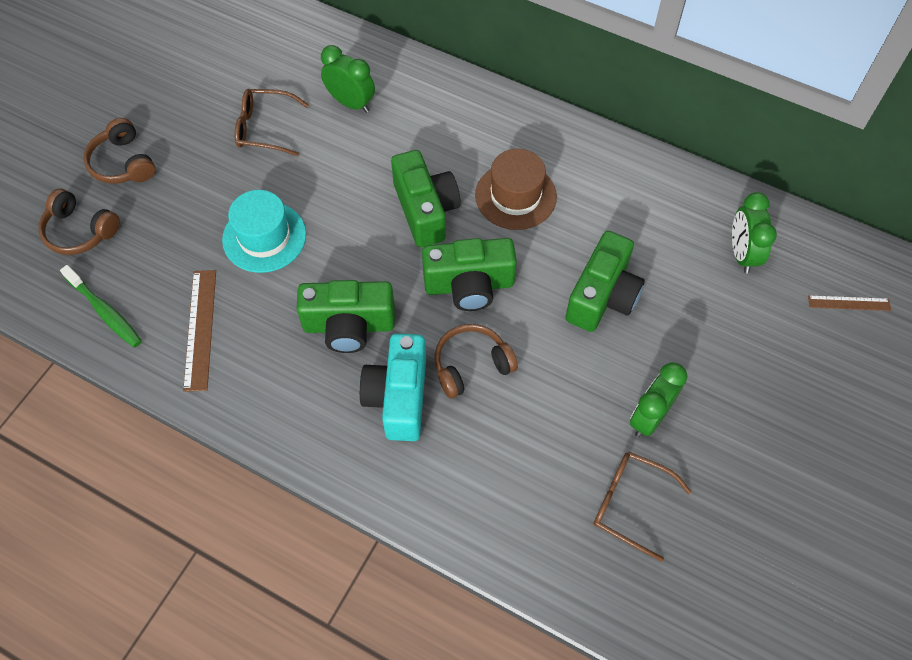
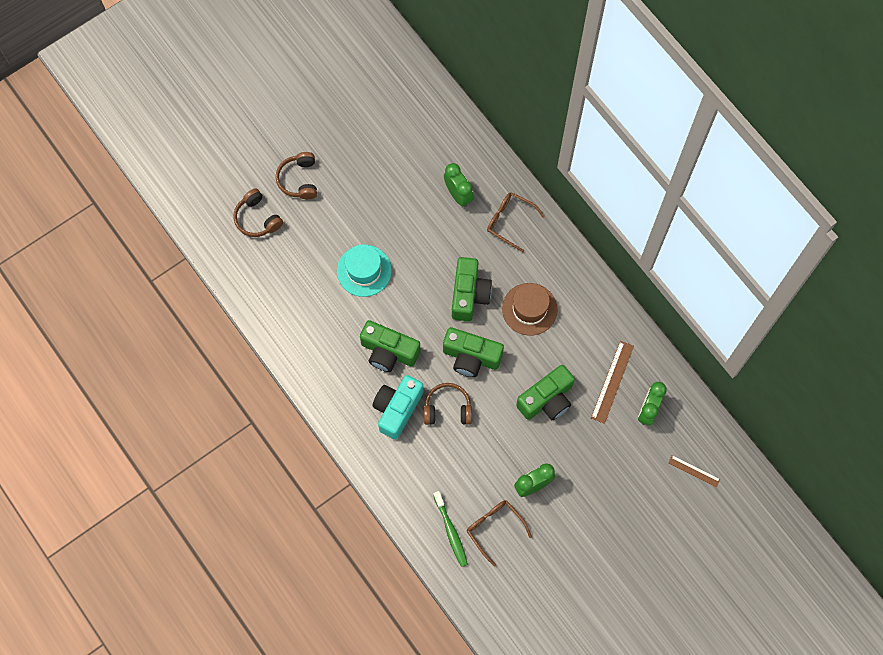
camera: 25 degrees right, 10 degrees up
(105, 311) = (253, 280): green toothbrush -> green toothbrush (451, 532)
(200, 329) = (303, 316): brown ruler -> brown ruler (612, 382)
(264, 128) = (395, 191): brown glasses -> brown glasses (509, 221)

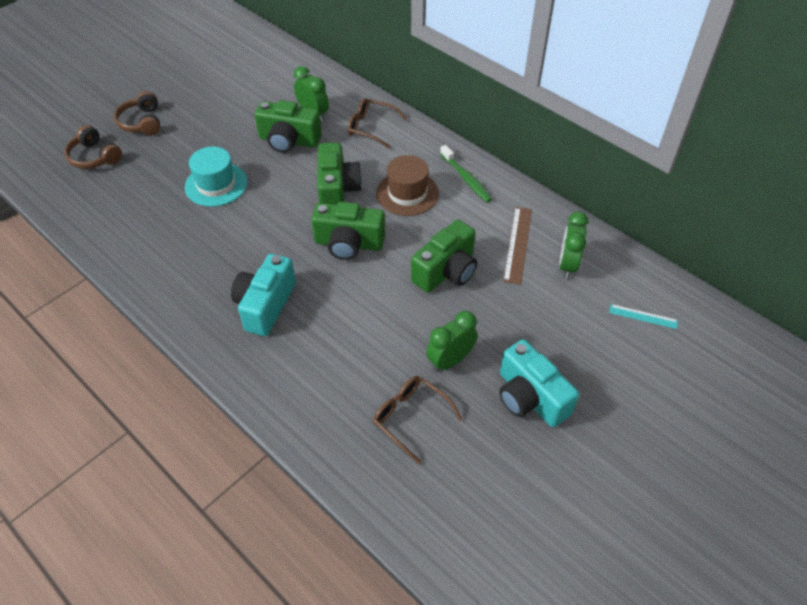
camera: 10 degrees left, 20 degrees down
(389, 352) = (250, 251): green camera -> green camera (289, 140)
(447, 408) = (328, 296): brown headphones -> none
(451, 532) = (352, 431): green toothbrush -> green toothbrush (466, 179)
(586, 527) = (530, 397): none -> turquoise camera
(694, 471) = (643, 316): brown ruler -> turquoise ruler

